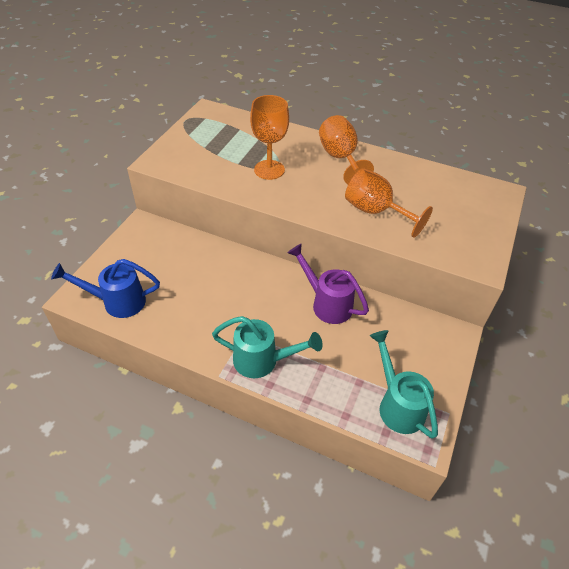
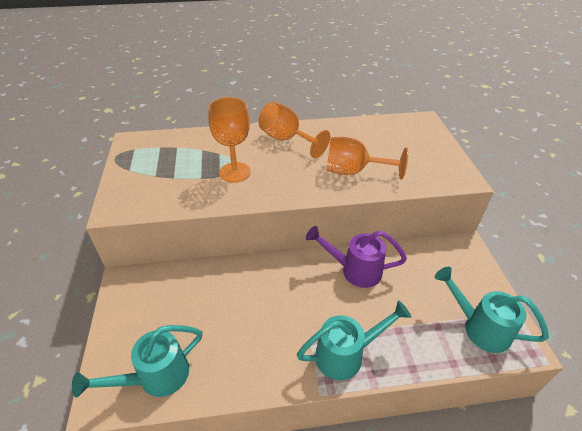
camera: 30 degrees left, 5 degrees down
(117, 302) = (156, 377): blue watering can -> turquoise watering can

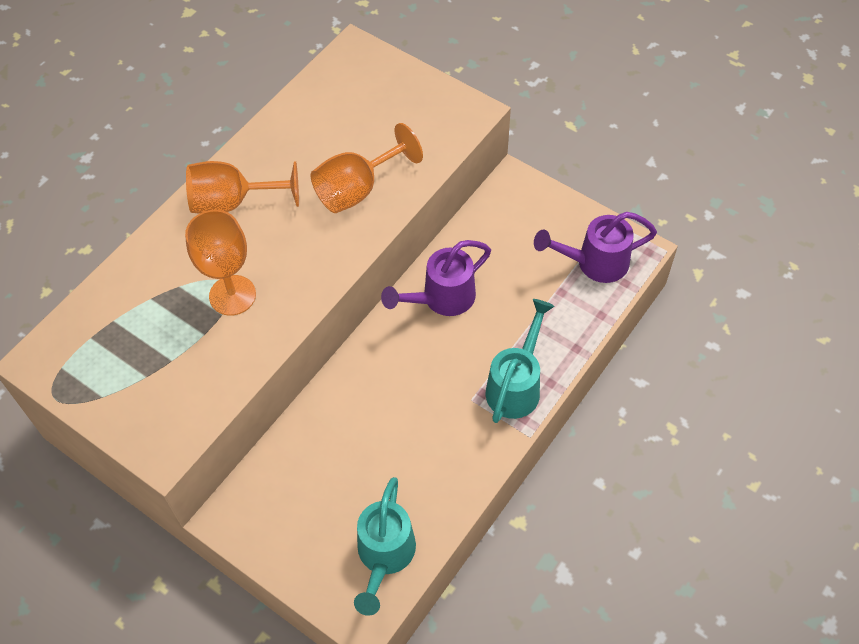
camera: 45 degrees left, 15 degrees up
(479, 327) = (594, 263): turquoise watering can -> purple watering can

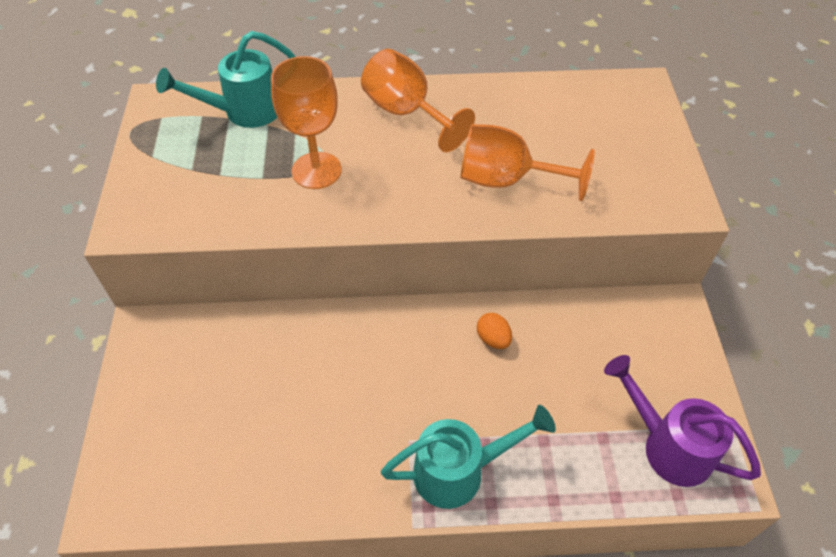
camera: 50 degrees right, 5 degrees down
(384, 556) = (183, 482): turquoise watering can -> turquoise watering can (244, 112)
(442, 299) = (493, 339): purple watering can -> orange egg

